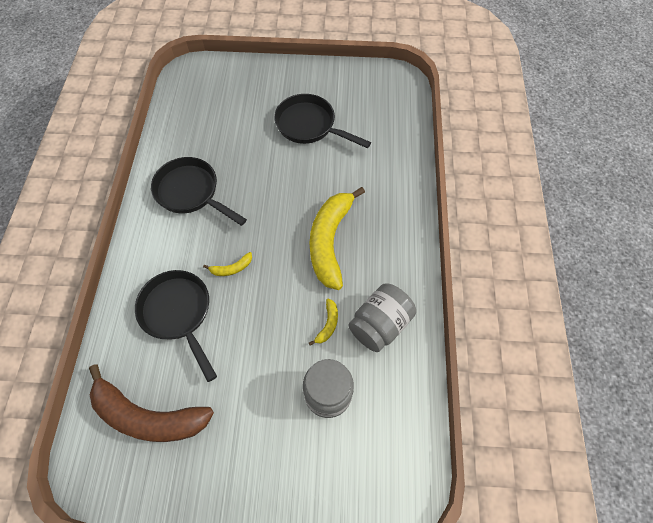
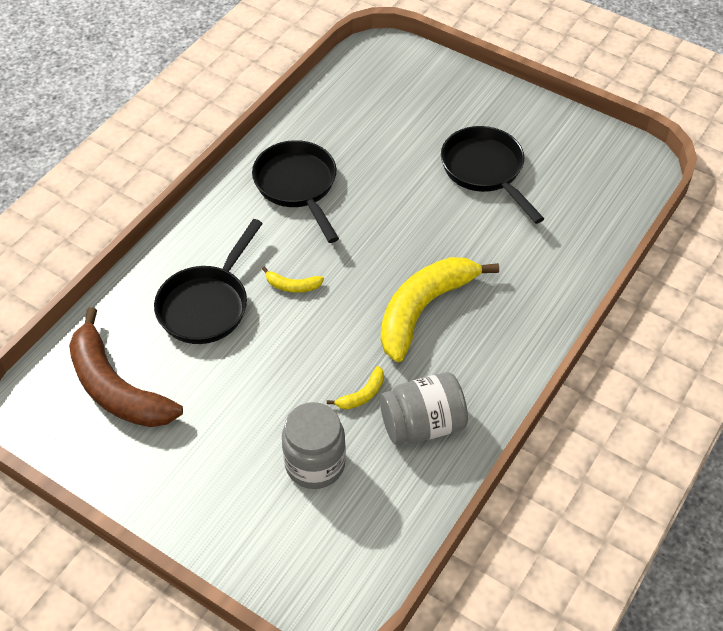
camera: 30 degrees right, 10 degrees down
(178, 313) = (207, 305): black pan -> black pan turned 150 degrees counterclockwise

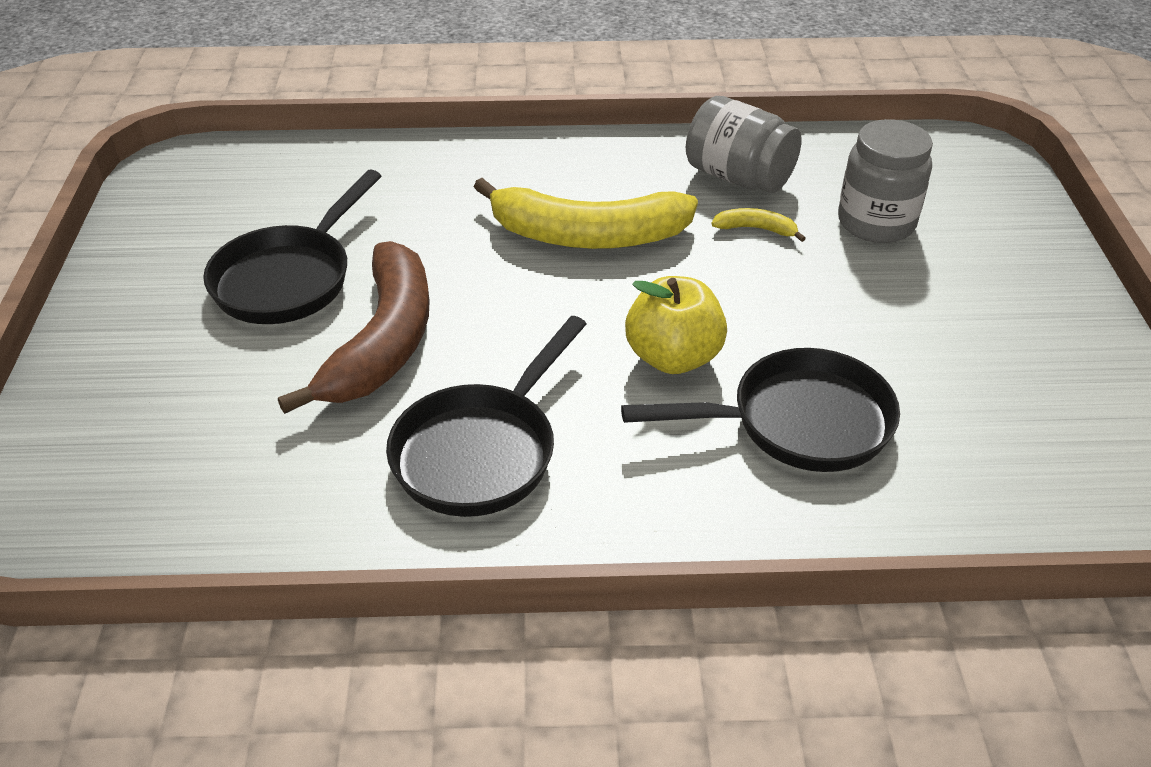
camera: 125 degrees left, 10 degrees down
(117, 387) = (1018, 432): brown banana -> brown banana (383, 341)
(292, 286) = (673, 357): yellow banana -> yellow apple

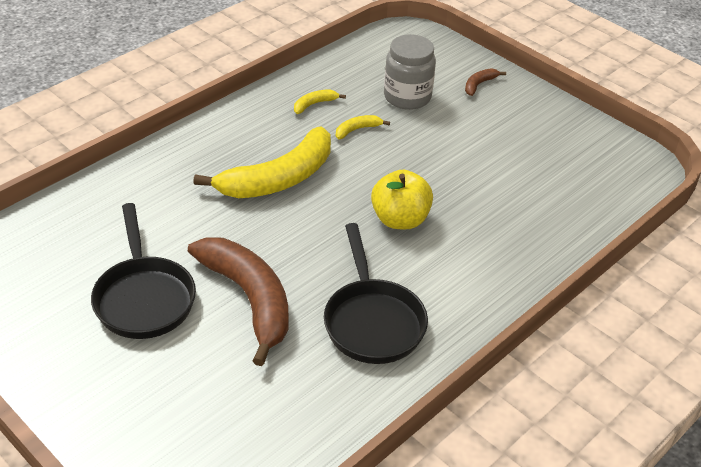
camera: 45 degrees left, 0 degrees up
(738, 177) = (314, 104): grey jar -> yellow banana
(798, 423) = (488, 218): black pan -> none
(1007, 255) = (479, 85): none -> brown banana

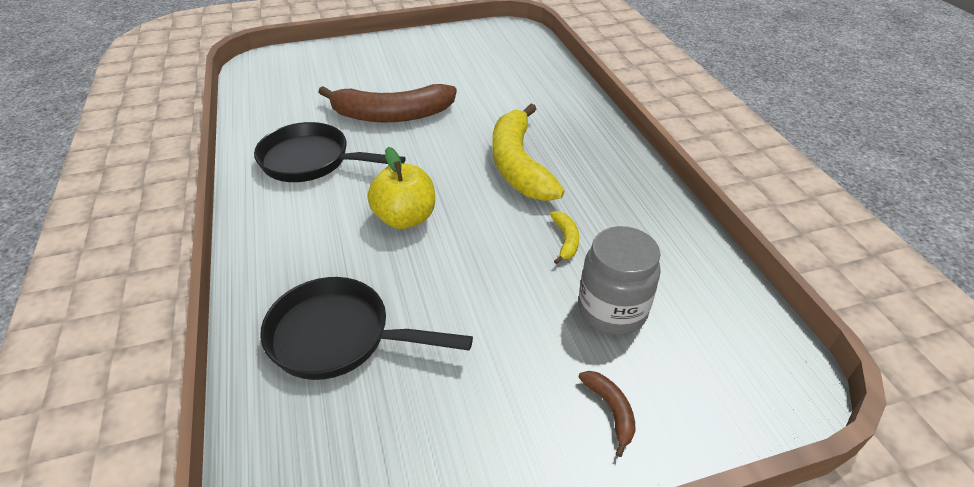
camera: 120 degrees right, 0 degrees up
(144, 298) = (434, 78): black pan -> black pan (339, 337)
(314, 104) = (630, 224): yellow banana -> none

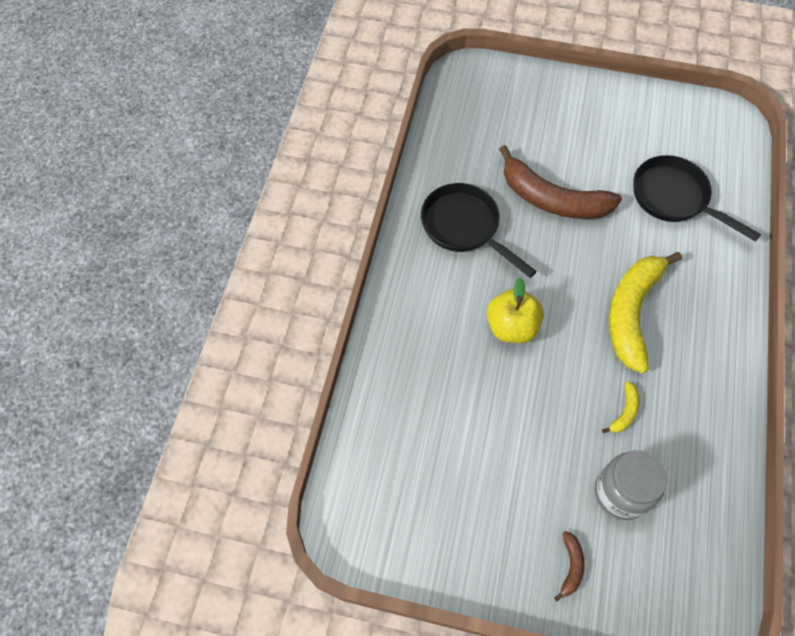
camera: 30 degrees right, 20 degrees up
(339, 337) = (421, 413): black pan -> black pan (674, 198)

